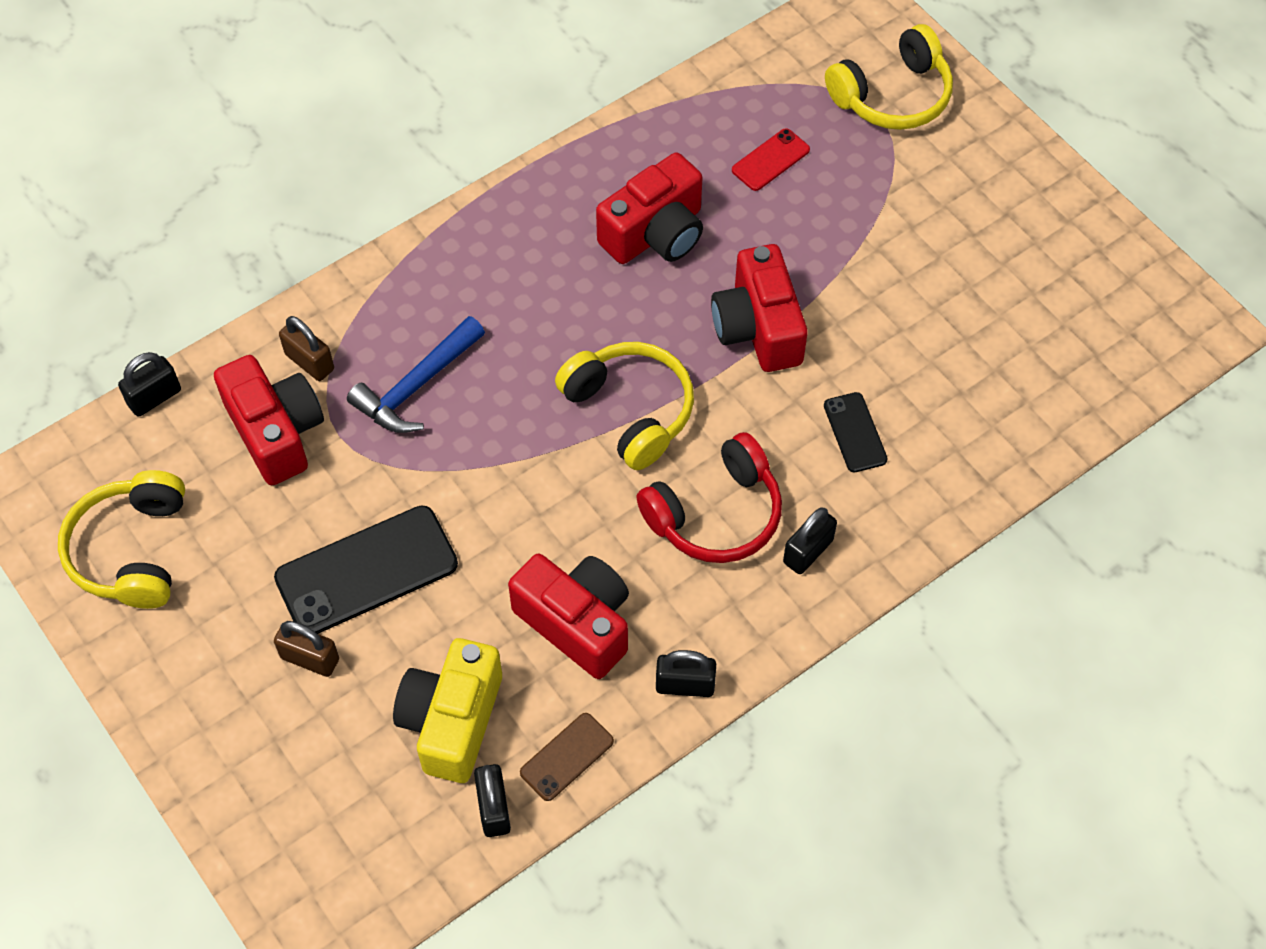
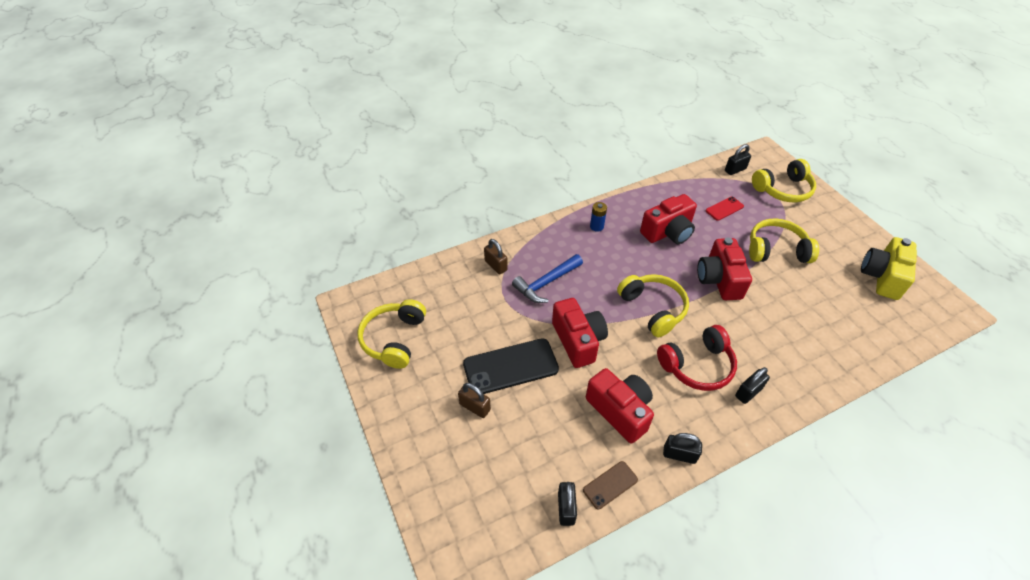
camera: 10 degrees right, 10 degrees down
(154, 397) = (419, 271): black padlock -> black padlock (735, 170)
(276, 432) = (475, 294): red camera -> red camera (578, 340)
(452, 721) = (547, 453): yellow camera -> yellow camera (882, 277)
(508, 241) = (596, 226): none -> blue battery
(855, 432) = (771, 335): black phone -> none
(872, 244) = (776, 250): none -> yellow headphones

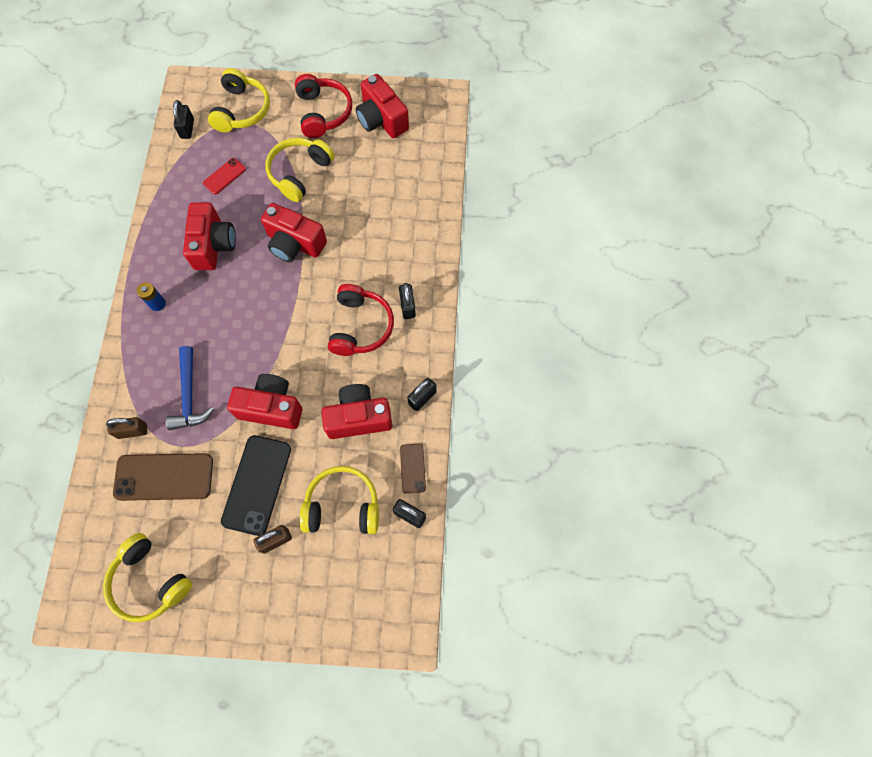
camera: 60 degrees left, 20 degrees up
(476, 303) = (164, 477): none -> brown phone
(653, 309) = (284, 321): yellow headphones -> yellow headphones (342, 506)
(724, 208) = (224, 176): red phone -> red phone turned 45 degrees clockwise
(840, 236) = (323, 113): none -> red headphones
(882, 277) = (381, 119): yellow camera -> red camera

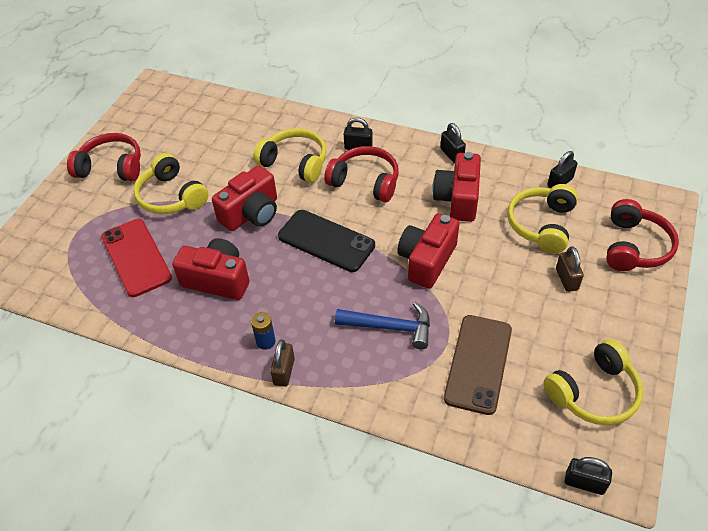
camera: 70 degrees left, 20 degrees down
(132, 431) = (415, 387): brown padlock -> brown padlock (284, 371)
(187, 129) = (50, 281): black padlock -> black padlock (584, 483)
(224, 176) = (136, 257): red phone -> red phone, size x1.92
(242, 110) = (61, 230): yellow headphones -> yellow headphones (295, 163)
(257, 484) = (506, 285): black phone -> black phone (326, 241)
(334, 604) = (634, 246): none -> red headphones
(381, 119) = (149, 128): red camera -> none
(412, 468) = (516, 172): brown phone -> none

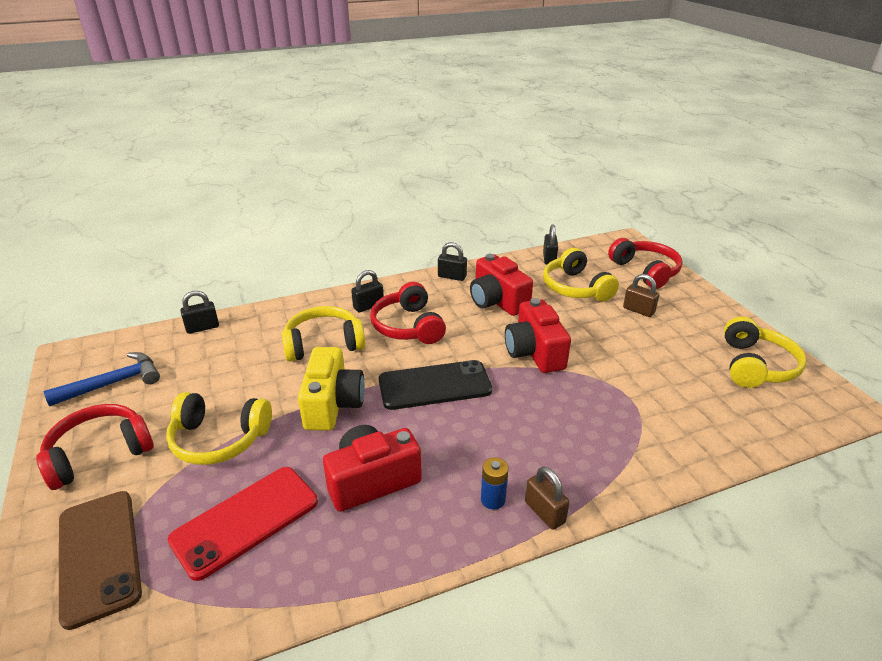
camera: 45 degrees left, 15 degrees down
(136, 257) = (246, 521): red phone -> red phone turned 60 degrees counterclockwise
(251, 213) = (332, 404): red camera -> yellow camera
(365, 182) = (408, 326): red headphones -> red headphones turned 90 degrees counterclockwise
(390, 327) = (577, 414): blue hammer -> blue hammer (114, 383)
(478, 363) = (669, 397): brown phone -> brown phone (99, 555)
(584, 483) = (838, 424): black padlock -> black padlock (202, 327)

